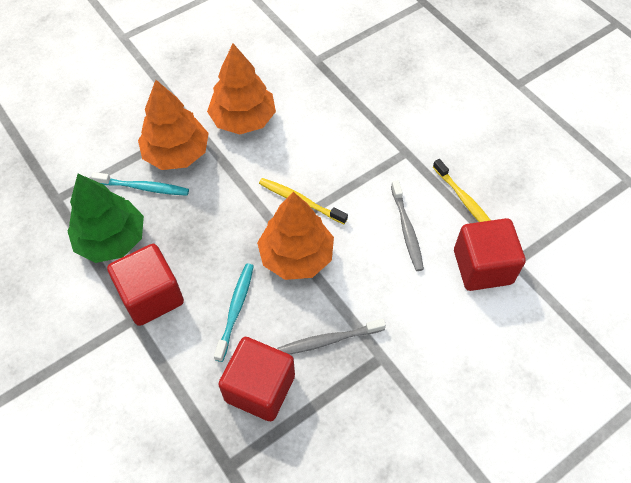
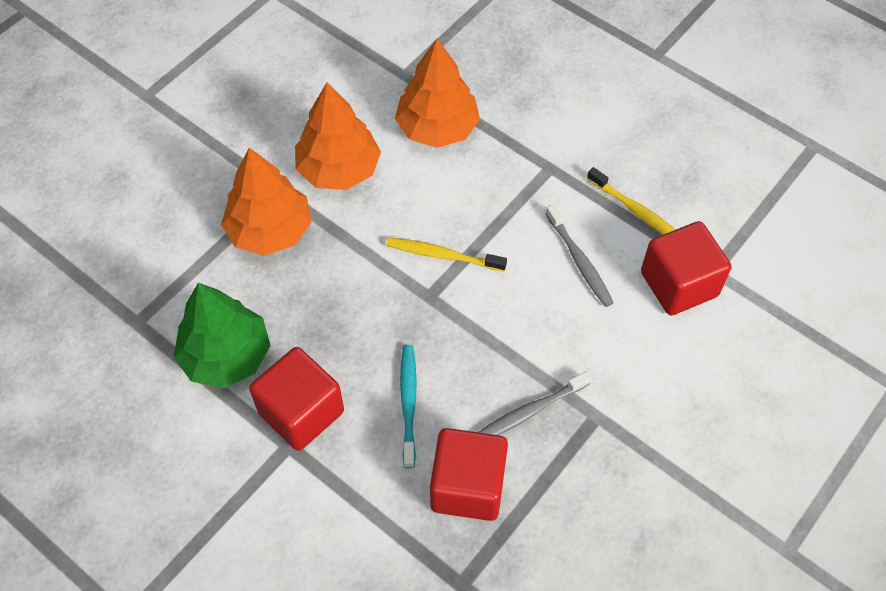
camera: 15 degrees left, 0 degrees up
(143, 187) = (243, 283): turquoise toothbrush -> none
(296, 256) = (459, 322): orange tree -> orange tree (437, 128)

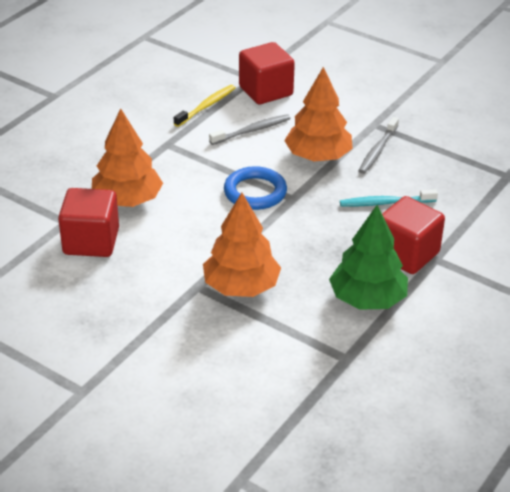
camera: 95 degrees left, 20 degrees down
(338, 169) = (173, 252): orange tree -> orange tree (318, 156)
(443, 255) = (255, 192): yellow toothbrush -> blue ring
(468, 486) = (440, 174): red cube -> red cube (91, 241)
(530, 411) = (378, 150): grey toothbrush -> grey toothbrush turned 60 degrees clockwise

